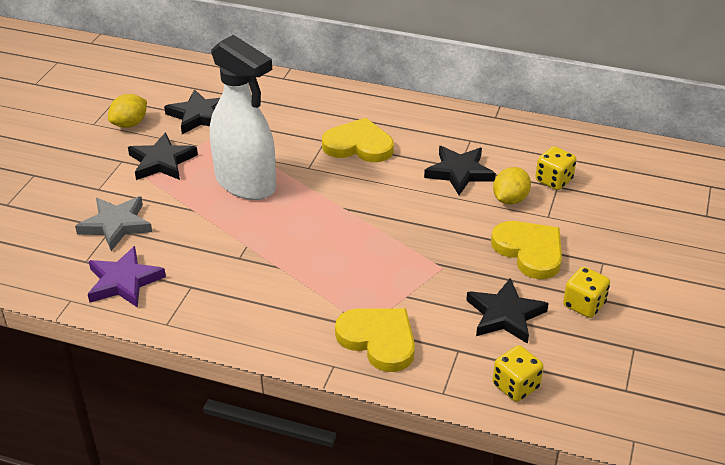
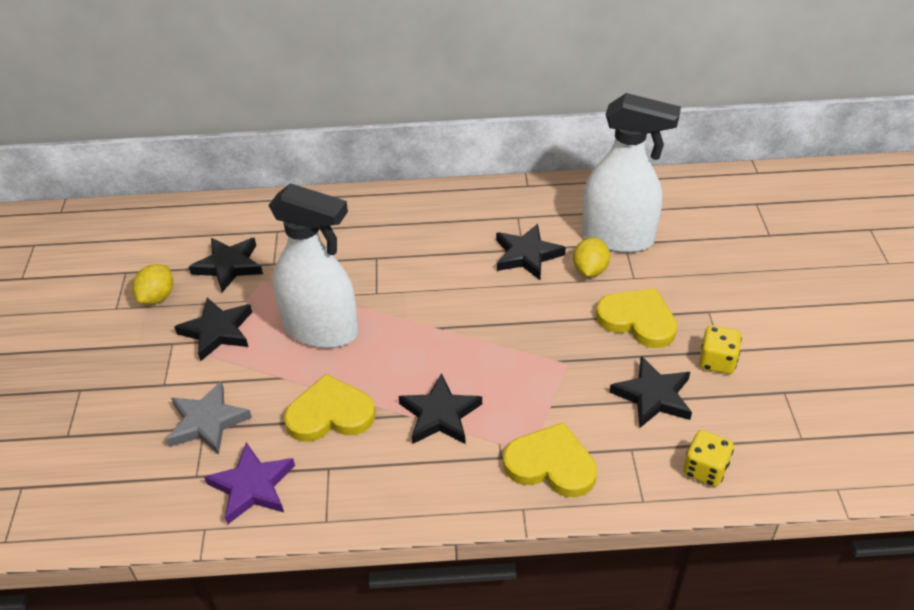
camera: 20 degrees left, 5 degrees up
(306, 274) = (440, 414): none -> black star
(358, 145) = (413, 253): yellow heart -> yellow heart (330, 414)
(553, 180) = (618, 238): yellow dice -> white spray bottle

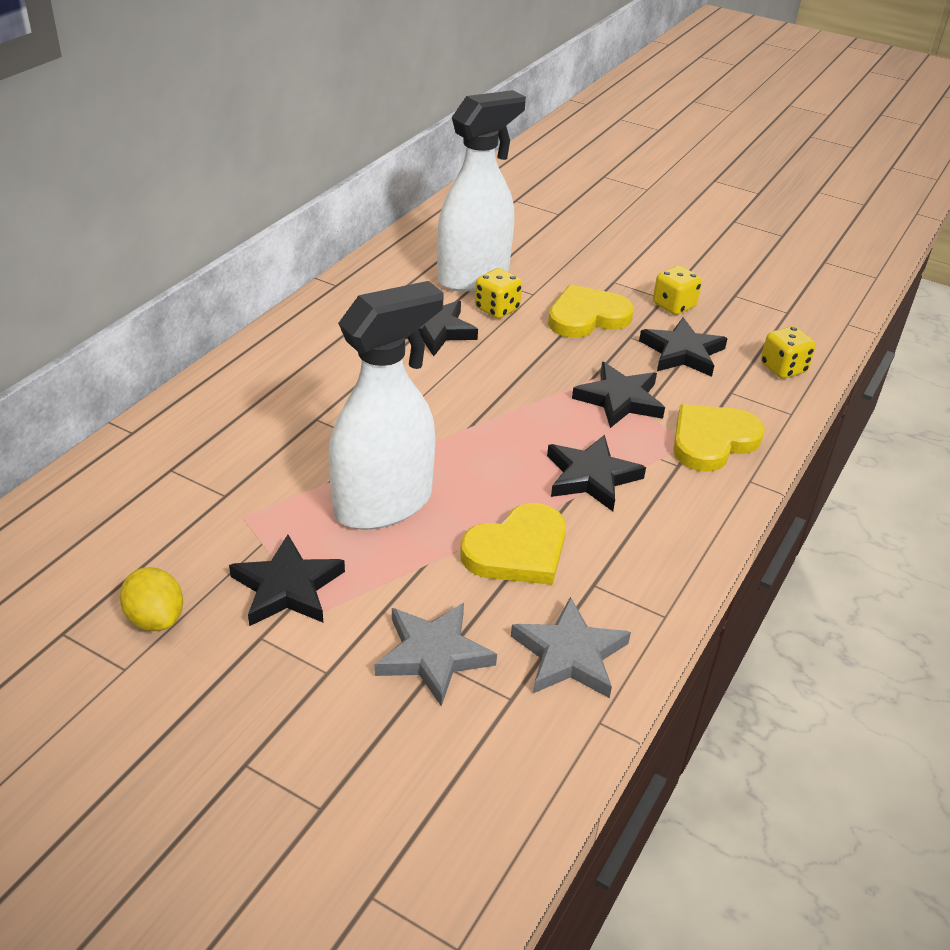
camera: 60 degrees left, 5 degrees down
(229, 266) = (181, 532): black star -> black star (620, 399)
(252, 486) = (570, 655): purple star -> grey star
(330, 414) = (518, 550): yellow heart -> yellow heart turned 150 degrees counterclockwise
(590, 270) = (497, 309): yellow lemon -> yellow dice

